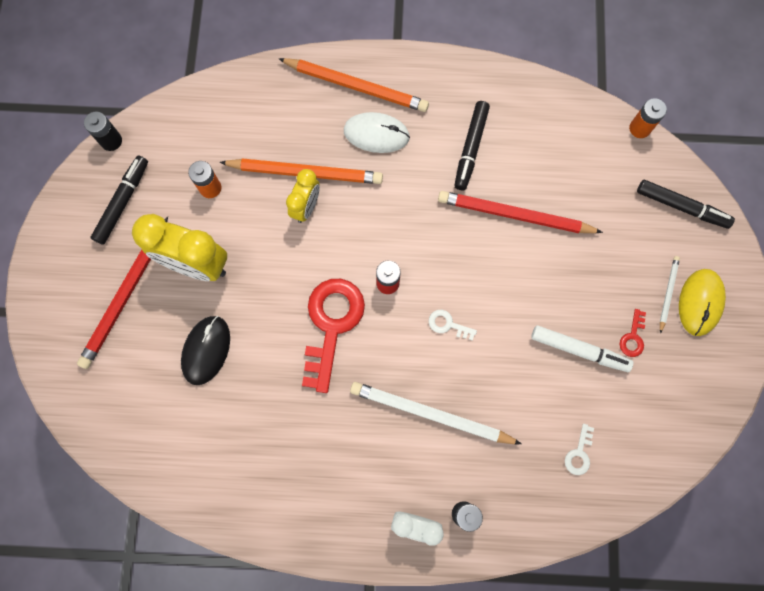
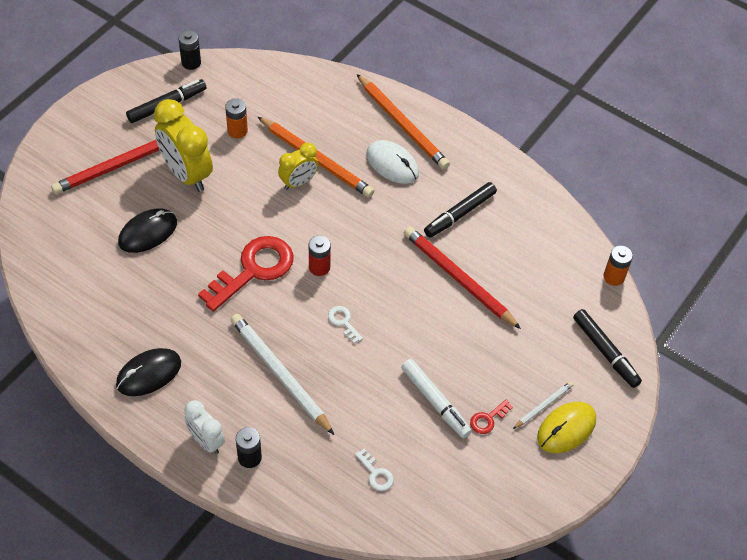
camera: 30 degrees right, 20 degrees down
(315, 494) = (149, 374): none -> black mouse
(579, 453) = (376, 473): white key -> white key turned 90 degrees counterclockwise

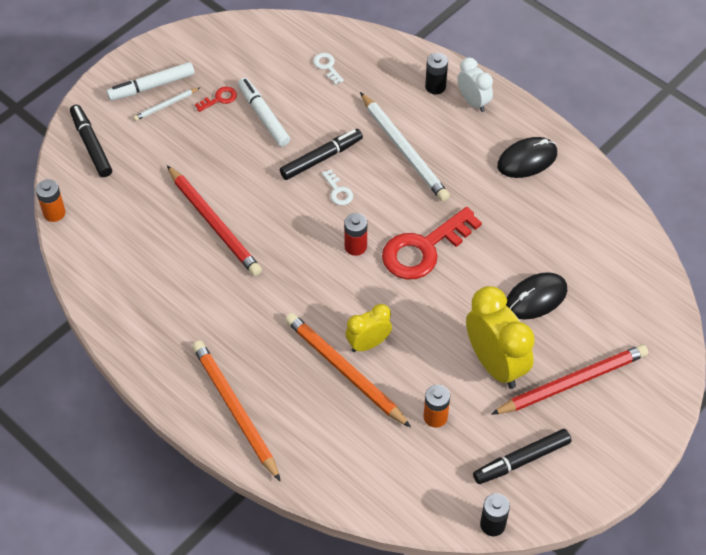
camera: 170 degrees left, 0 degrees up
(392, 164) = (257, 358): white mouse -> none
(459, 214) = (195, 292): black marker -> black marker (321, 158)
(566, 428) = (151, 86): yellow mouse -> white marker

